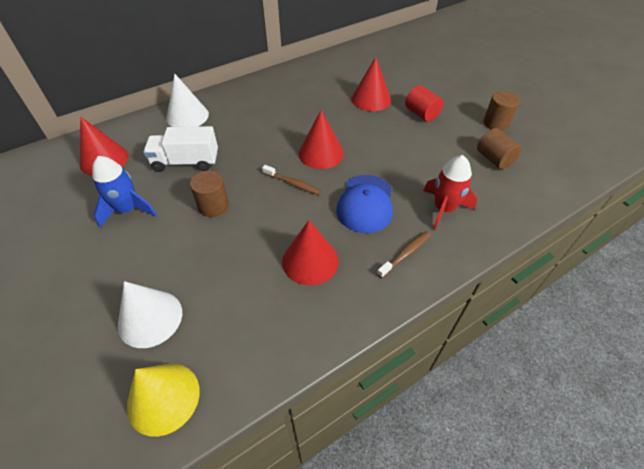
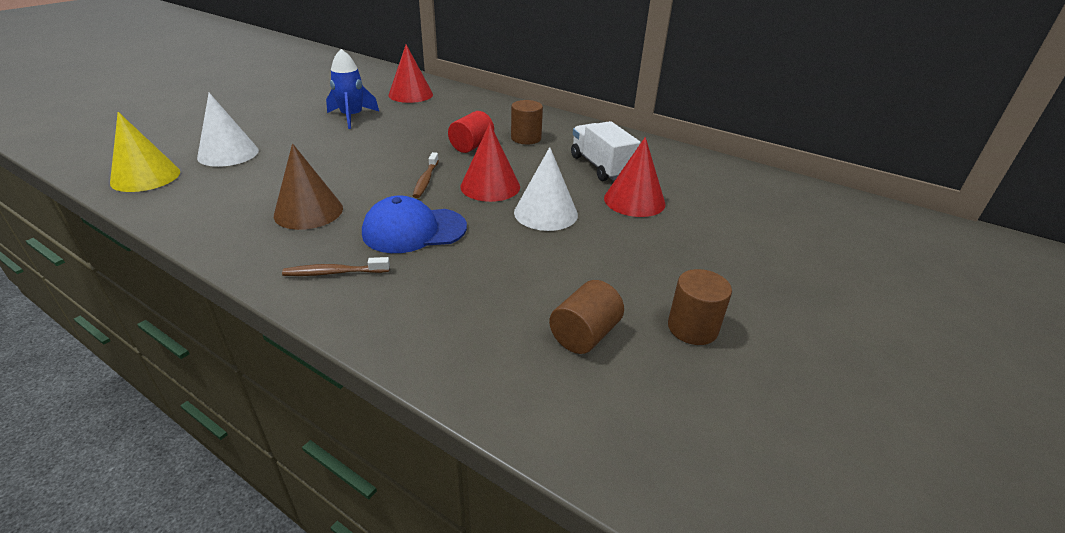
camera: 65 degrees right, 15 degrees down
(186, 162) = (428, 124): white truck -> white truck (601, 167)
(187, 116) = (498, 109): white cone -> white cone (546, 213)
(213, 206) = (372, 148): brown cylinder -> brown cylinder (526, 138)
(310, 261) = (308, 211): red cone -> brown cone
(405, 254) = (334, 272): brown toothbrush -> brown toothbrush turned 150 degrees clockwise
(421, 114) = (641, 246): red cylinder -> red cylinder (471, 146)
(443, 209) = (432, 294): red rocket -> none

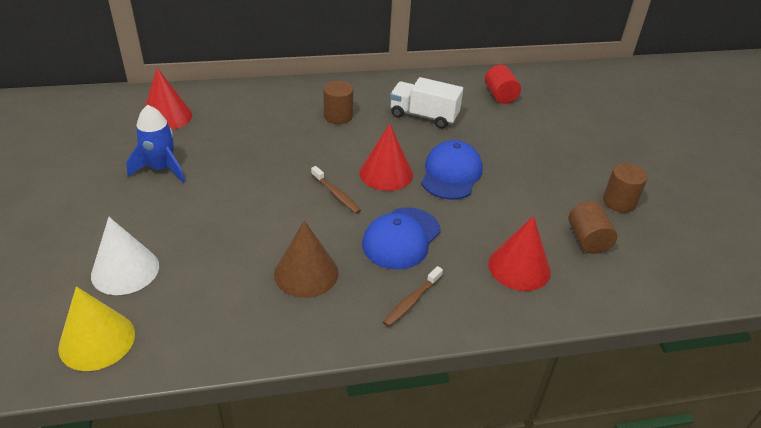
camera: 45 degrees left, 5 degrees up
(471, 146) = (313, 145): red cylinder -> red cylinder (500, 96)
(546, 213) = (451, 174): white cone -> blue cap
(634, 201) = (481, 134): red cone -> red cone (519, 267)

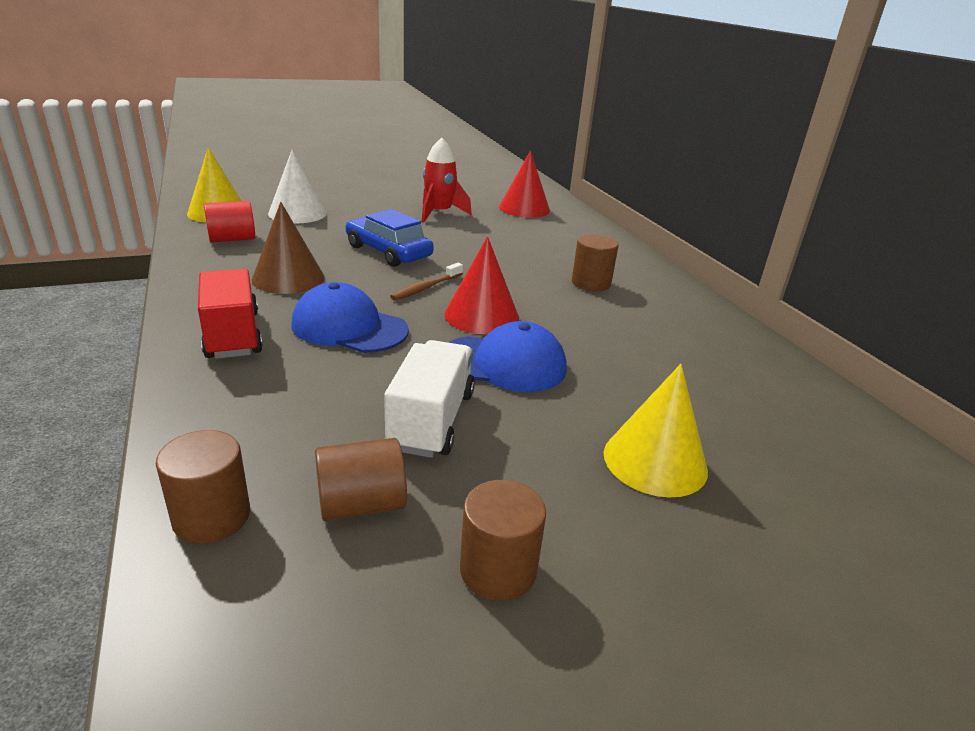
camera: 80 degrees right, 10 degrees down
(161, 169) = (439, 213): blue rocket -> red rocket
(256, 209) = (388, 252): none -> blue car
(411, 301) = (233, 335): brown toothbrush -> red truck
(424, 116) = (643, 341): white truck -> white truck (431, 420)
(500, 96) = (783, 418): red cylinder -> red cylinder (232, 239)
(519, 267) = (289, 419): red cone -> none
(539, 142) = (655, 461): none -> yellow cone
(607, 293) = (212, 517): none -> brown cylinder

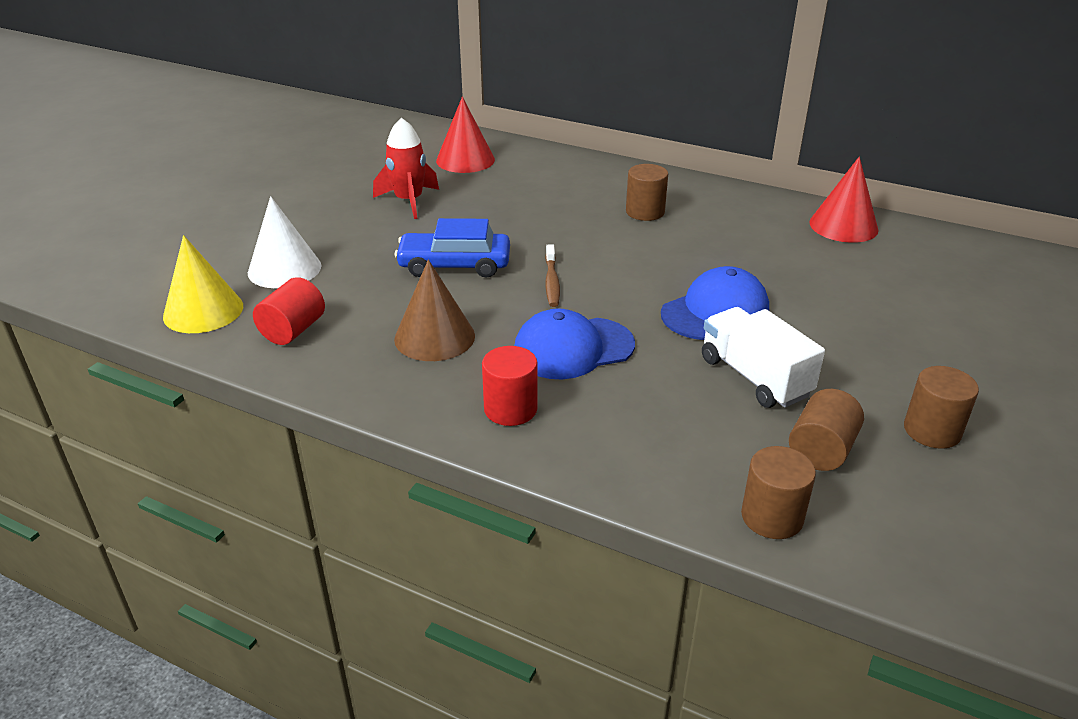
camera: 40 degrees left, 5 degrees up
(233, 335) = (510, 409): red truck -> red cylinder
(481, 316) = (633, 283): red cone -> red cone (843, 226)
(655, 461) = (889, 322): yellow cone -> none

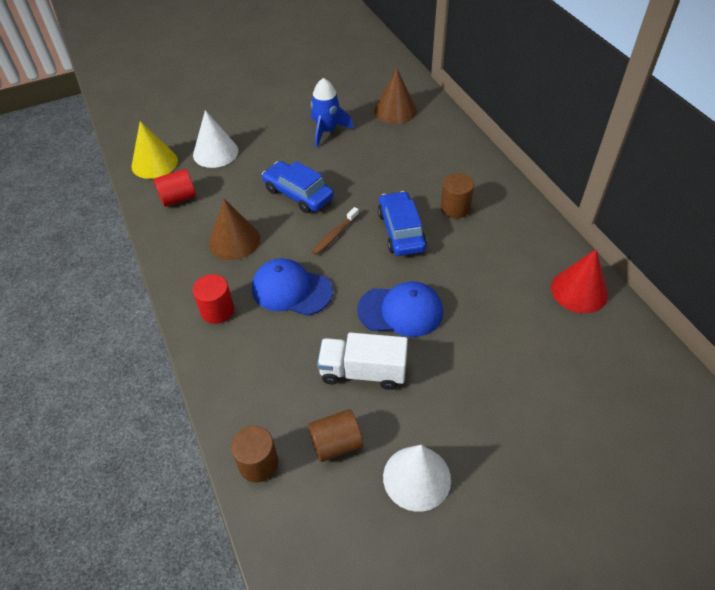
camera: 40 degrees right, 15 degrees up
(409, 201) = (327, 131): red rocket -> blue rocket
(465, 160) = (395, 110): red cone -> brown cone
(618, 250) = (401, 231): none -> blue car
(754, 377) = (363, 372): white truck -> white truck turned 90 degrees counterclockwise
(932, 431) = (417, 477): brown cylinder -> white cone

